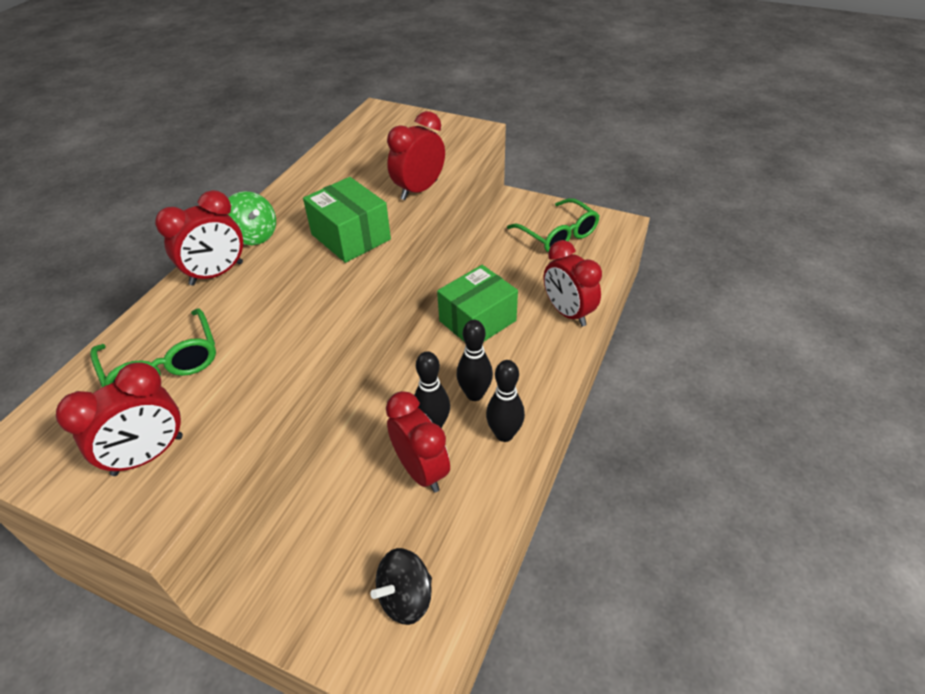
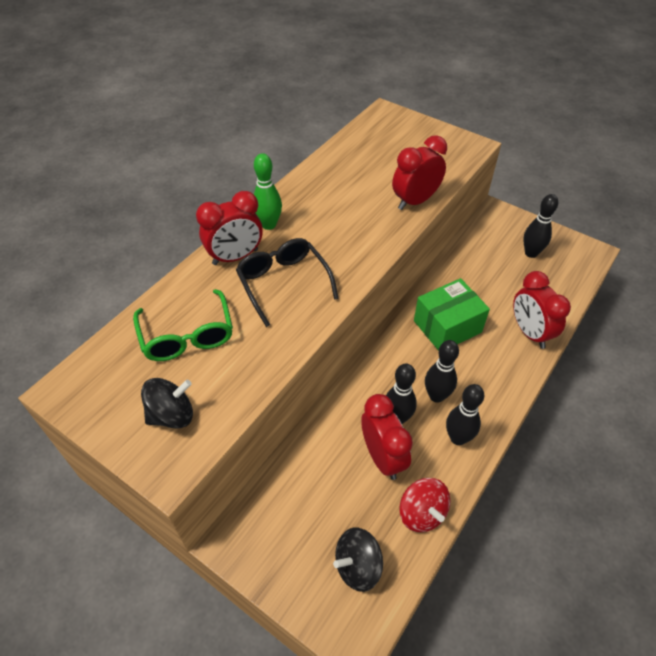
camera: 10 degrees right, 5 degrees up
(148, 455) = (172, 415): red clock -> black spinning top
(254, 235) = (269, 225): green spinning top -> green bowling pin
(276, 293) = (284, 284): none -> black glasses
(350, 237) = (351, 239): green box -> none
(474, 523) = (422, 513): none -> red spinning top
(557, 234) = (531, 253): green glasses -> black bowling pin

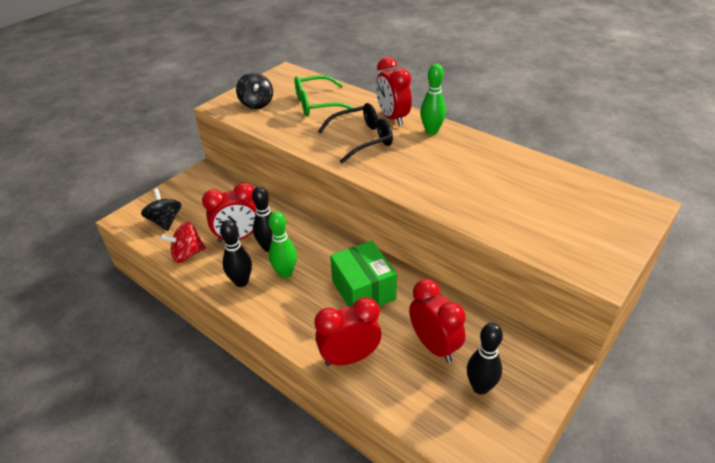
camera: 95 degrees right, 10 degrees down
(415, 201) = (475, 215): red clock -> red clock (434, 346)
(436, 396) = (285, 273): black bowling pin -> green bowling pin

